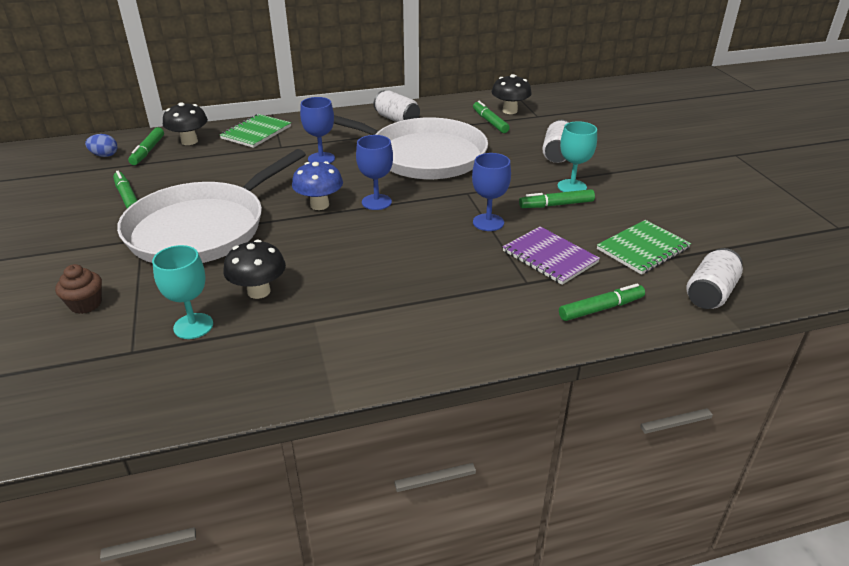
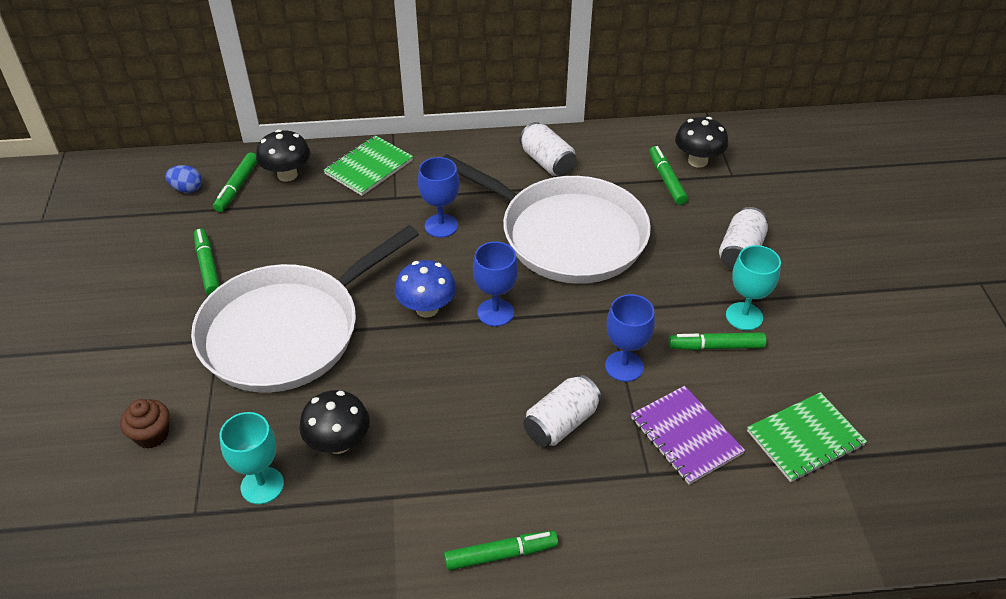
camera: 10 degrees right, 10 degrees up
(600, 308) = (725, 529): green marker -> green marker (500, 554)
(710, 293) = (867, 525): white can -> white can (561, 423)

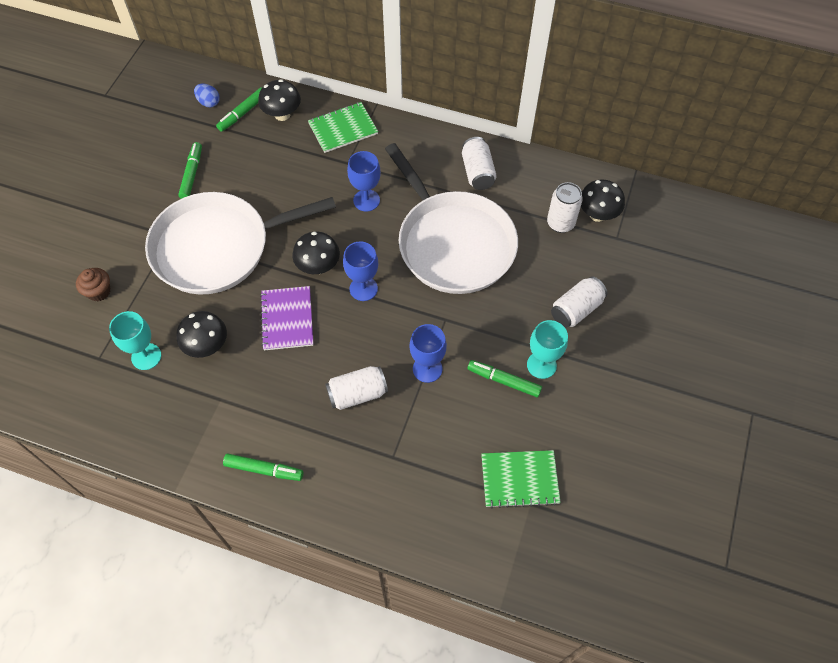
camera: 25 degrees right, 15 degrees up
(427, 309) = (318, 266): blue mushroom -> black mushroom
(666, 180) = (560, 223): green marker -> white can
(686, 436) = (436, 440): purple notebook -> purple notebook (287, 319)

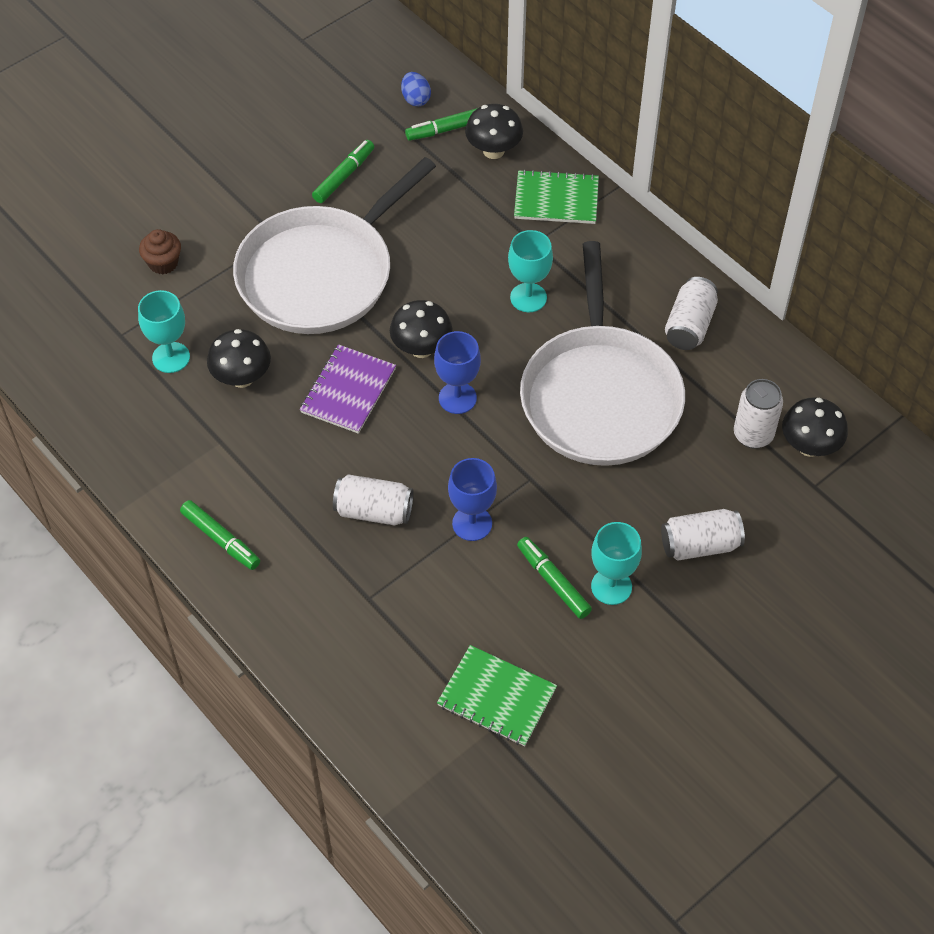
camera: 30 degrees right, 5 degrees down
(217, 247) = (321, 273): white pan -> white pan turned 60 degrees counterclockwise
(366, 200) = (528, 297): blue goblet -> turquoise goblet

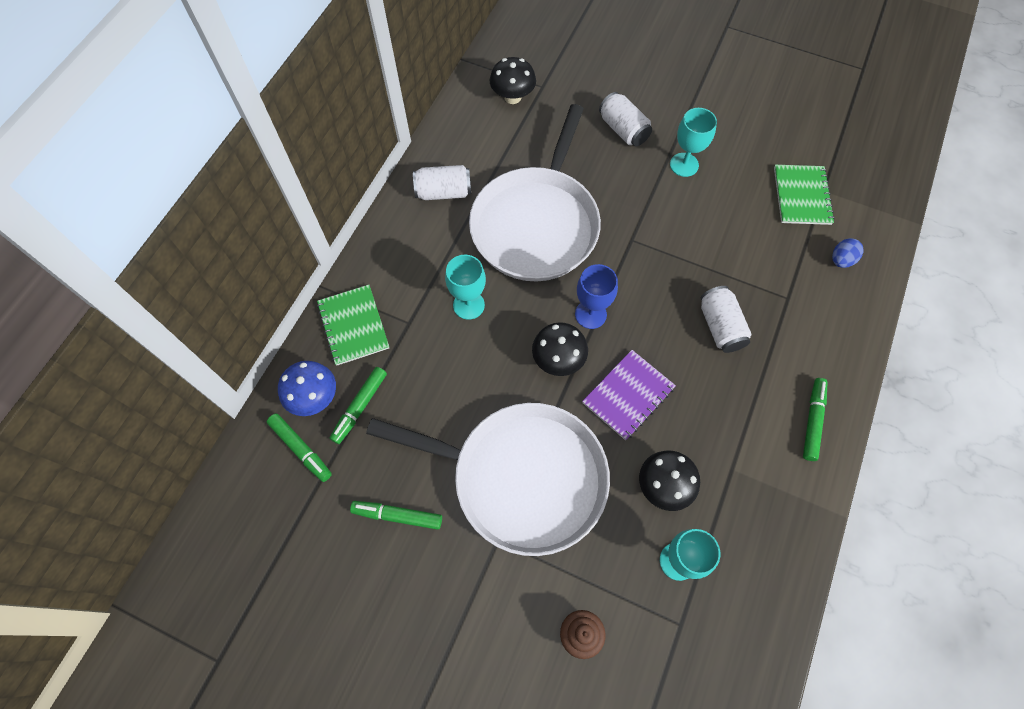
camera: 115 degrees left, 10 degrees up
(348, 391) = (628, 395): purple notebook -> purple notebook turned 45 degrees counterclockwise
(415, 99) = (270, 497): blue egg -> blue egg (841, 260)
(472, 523) = (689, 260): blue goblet -> none
(493, 151) = (314, 398): black mushroom -> blue mushroom
(553, 582) = (702, 196): green marker -> green marker (360, 406)
(600, 396) = (537, 224): white pan -> white pan turned 135 degrees clockwise
(753, 435) = (520, 128): white can -> none

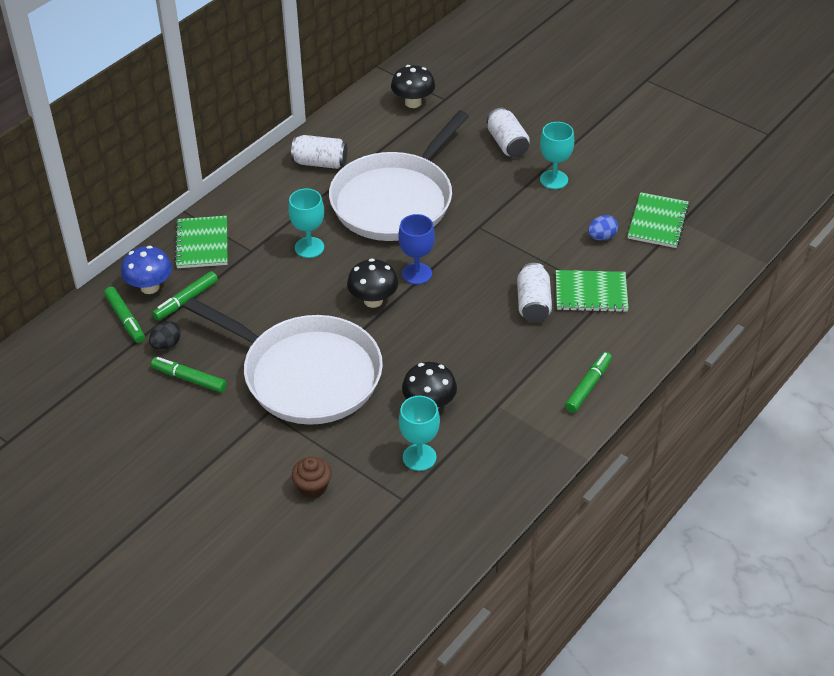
camera: 15 degrees right, 20 degrees down
(357, 473) = (166, 344): none -> black egg
(628, 395) = (425, 336): purple notebook -> none
(771, 299) = (591, 293): none -> green notebook
(841, 260) = (673, 276): blue egg -> blue egg (601, 237)

